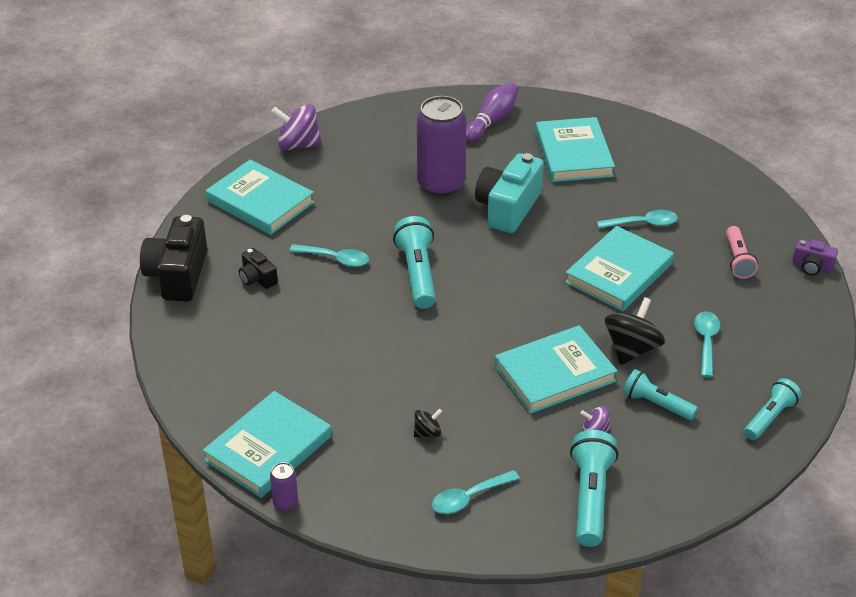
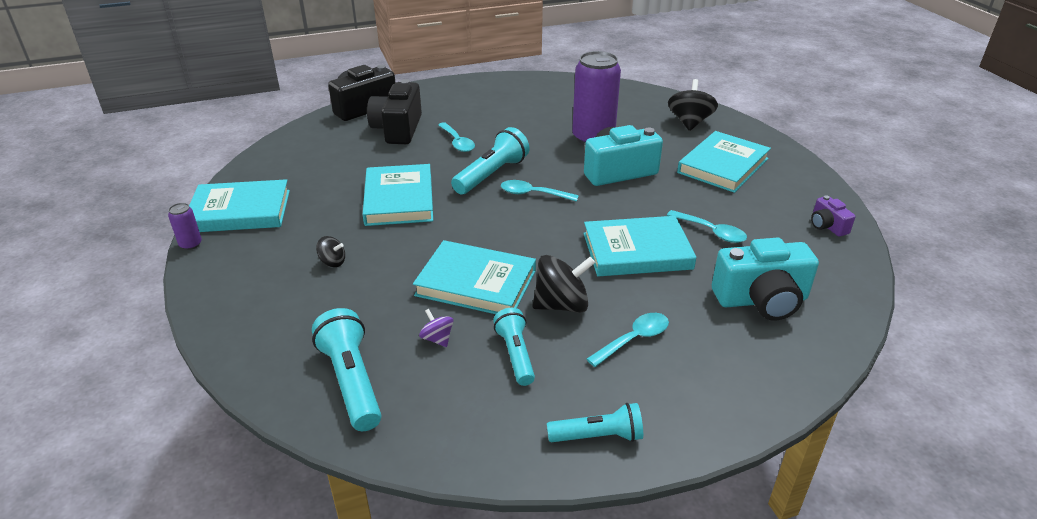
camera: 45 degrees right, 5 degrees down
(257, 278) = (398, 129): black camera -> black camera, size x1.99
(260, 201) = (468, 97): turquoise book -> turquoise book (399, 199)
(298, 145) = (539, 82): purple spinning top -> none
(469, 498) = (281, 318): turquoise spoon -> turquoise spoon (533, 194)
(491, 121) = (689, 122): purple bowling pin -> black spinning top
(590, 498) = (351, 381): turquoise flashlight -> turquoise flashlight turned 75 degrees counterclockwise
(738, 260) = (761, 300): pink flashlight -> turquoise camera
(812, 267) = (834, 347): purple camera -> purple camera (827, 226)

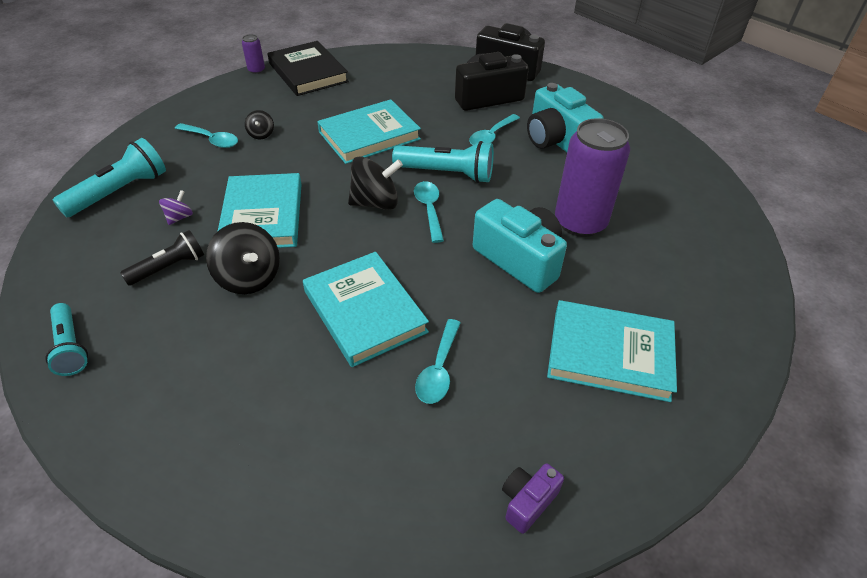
camera: 65 degrees right, 10 degrees up
(240, 211) = (308, 72): turquoise book -> black book
(515, 355) = (169, 267): turquoise flashlight -> black flashlight
(633, 339) = (210, 342): turquoise spoon -> turquoise spoon (212, 140)
(689, 122) = (701, 298): black spinning top -> black spinning top (375, 203)
(761, 300) = (316, 443): turquoise camera -> turquoise camera (556, 140)

